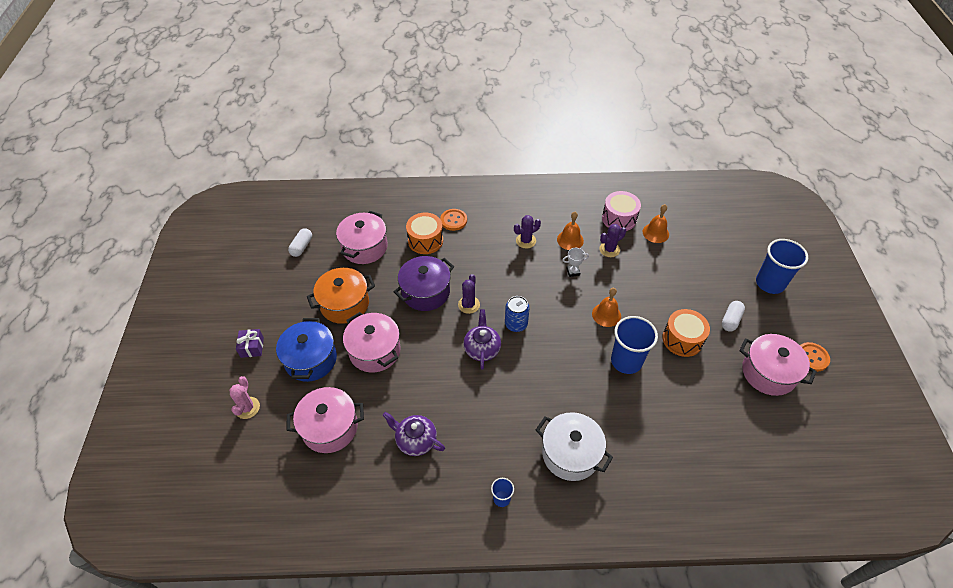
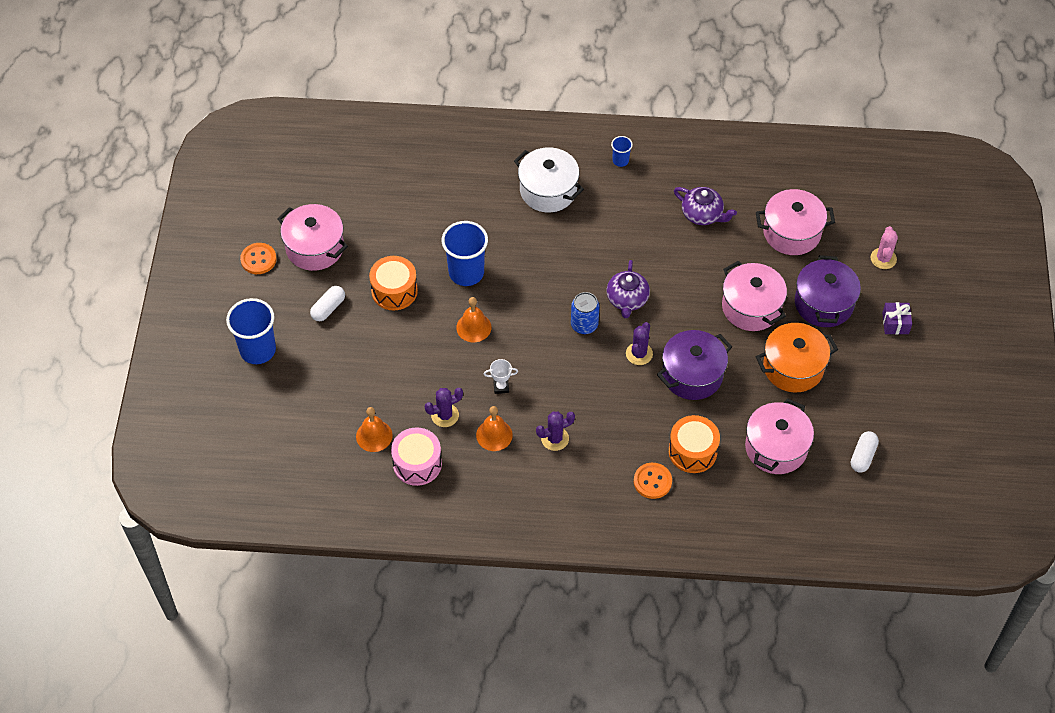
camera: 175 degrees left, 5 degrees up
(311, 359) = (824, 303): blue pot -> purple pot

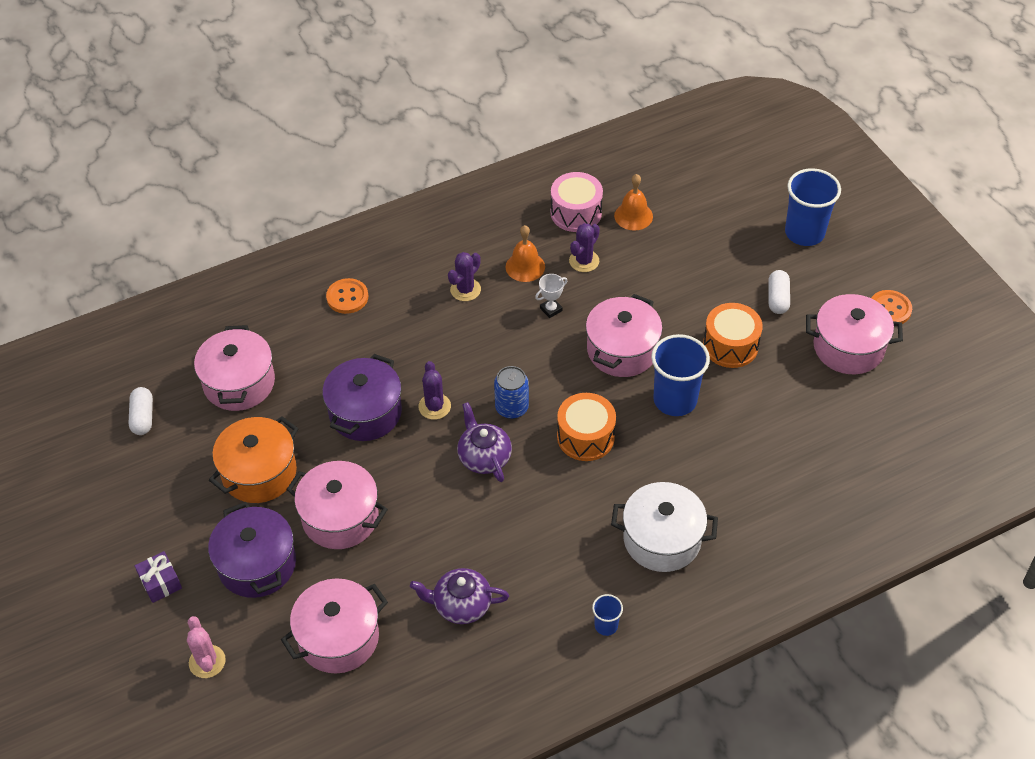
camera: 150 degrees right, 5 degrees down
(473, 327) = (622, 350): orange bell -> pink pot
(692, 451) = (323, 341): orange drum -> orange drum (585, 437)

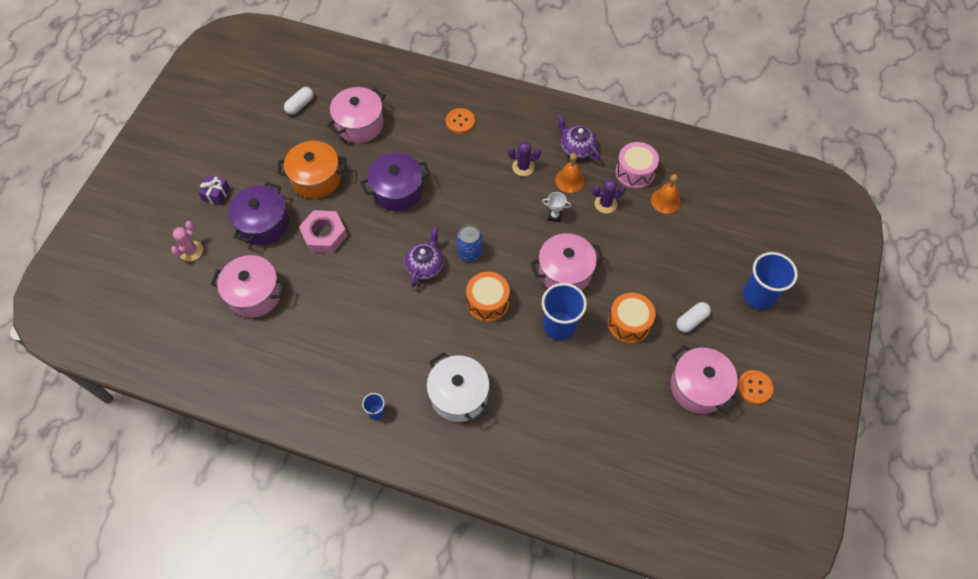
camera: 45 degrees right, 10 degrees up
(340, 517) = (324, 235): pink pot -> pink nut
(434, 406) = (433, 217): purple cactus -> none
(461, 605) = (324, 332): purple teapot -> purple teapot (576, 148)

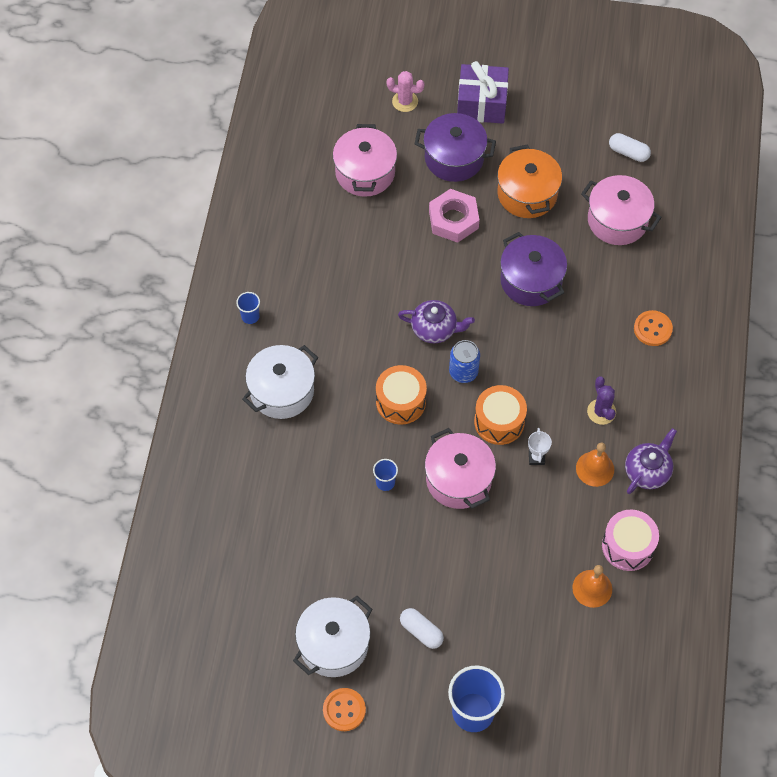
camera: 80 degrees right, 0 degrees up
(216, 194) = (481, 104): purple gift -> purple gift, size x1.87
(559, 326) = (385, 482): blue cup -> blue cup, size x0.48
(605, 204) = (569, 515): purple cactus -> none
(629, 323) = (403, 559): orange drum -> orange drum (499, 421)
(698, 387) = (334, 644): pink pot -> white pot

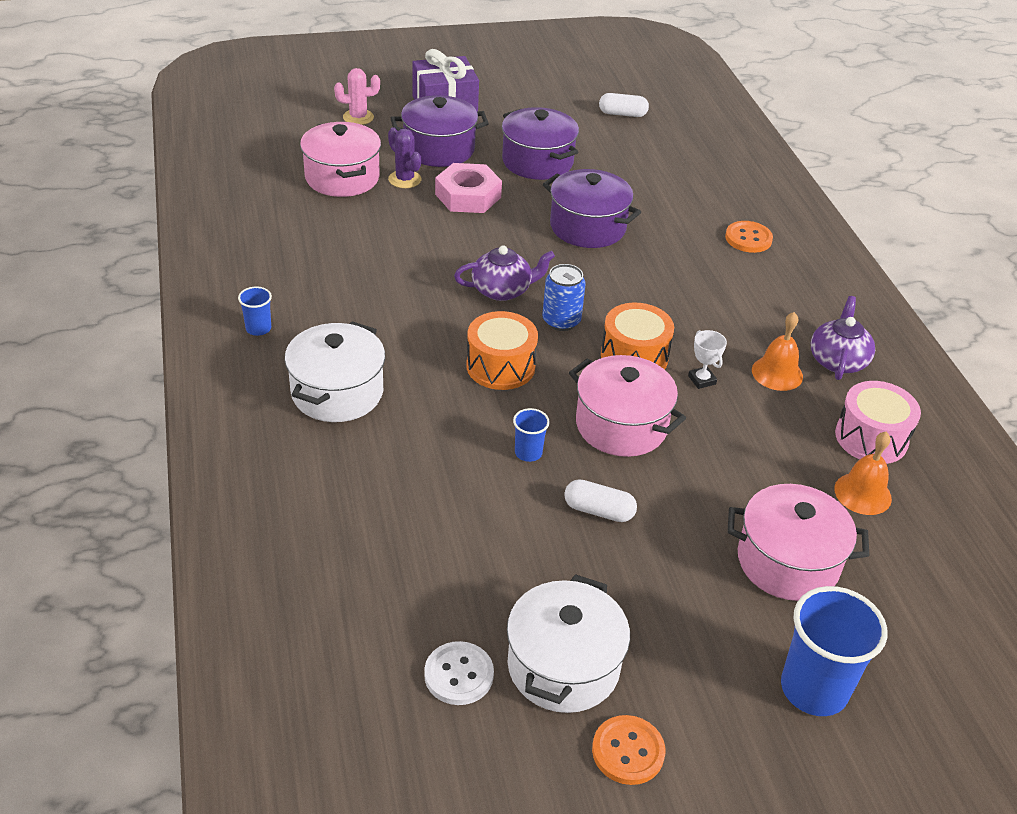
camera: 25 degrees left, 20 degrees down
(272, 629) = (459, 675): none -> white button
(421, 631) = (678, 610): white capsule -> white capsule (598, 511)
(527, 194) = (537, 161): orange pot -> purple pot
(601, 412) = (746, 320): purple cactus -> purple cactus (404, 179)
(617, 220) = (647, 164): pink pot -> pink pot (788, 562)

